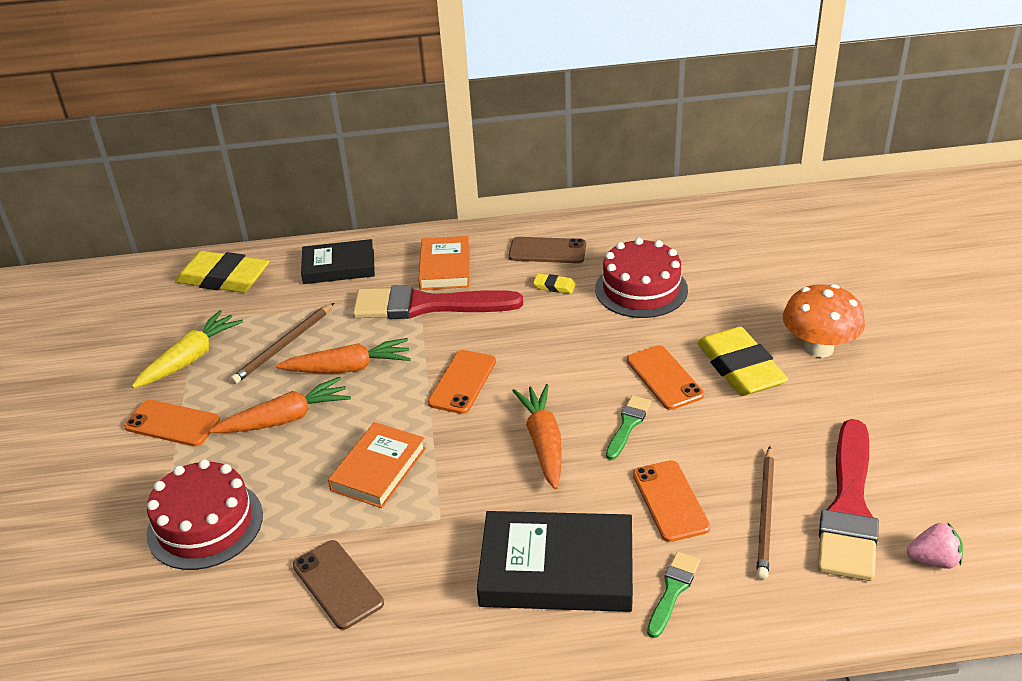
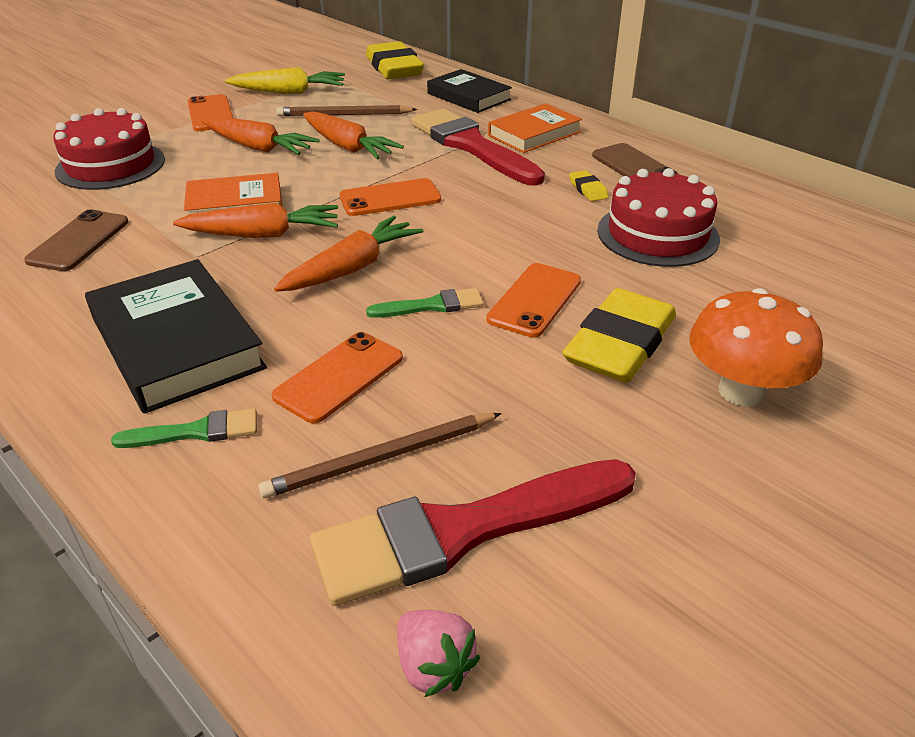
camera: 50 degrees right, 0 degrees up
(445, 470) = (262, 234): none -> orange carrot

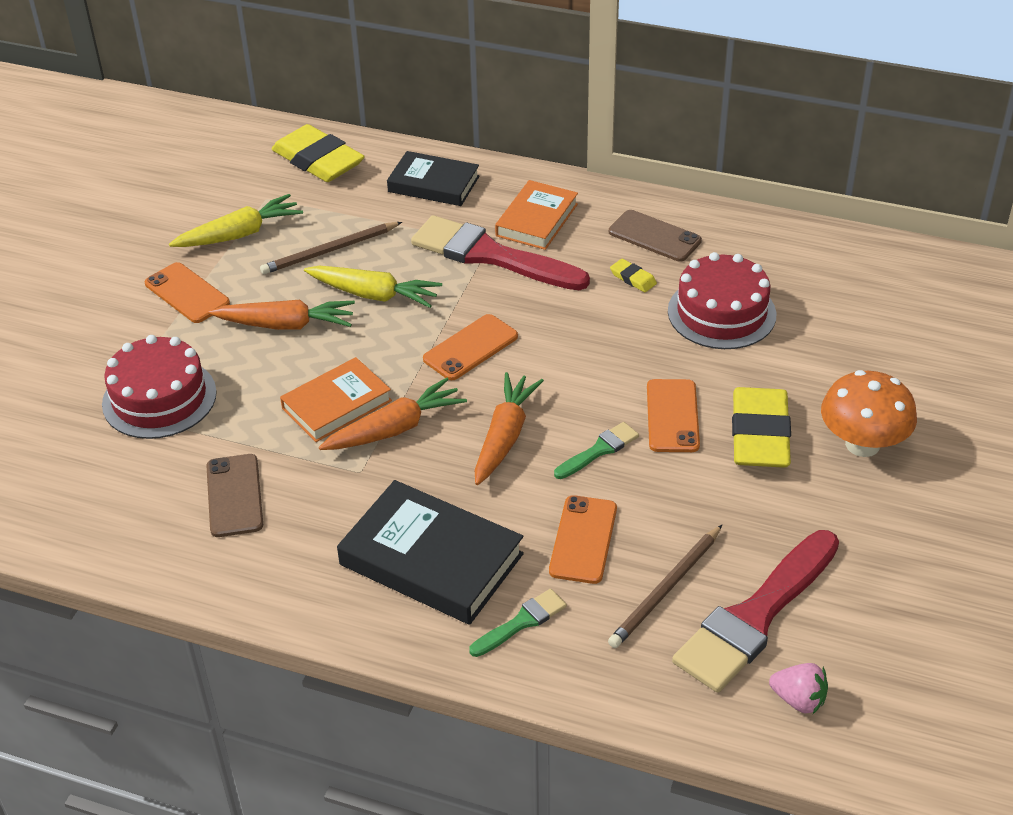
camera: 25 degrees left, 5 degrees up
(347, 146) = (373, 295): orange carrot -> yellow carrot

